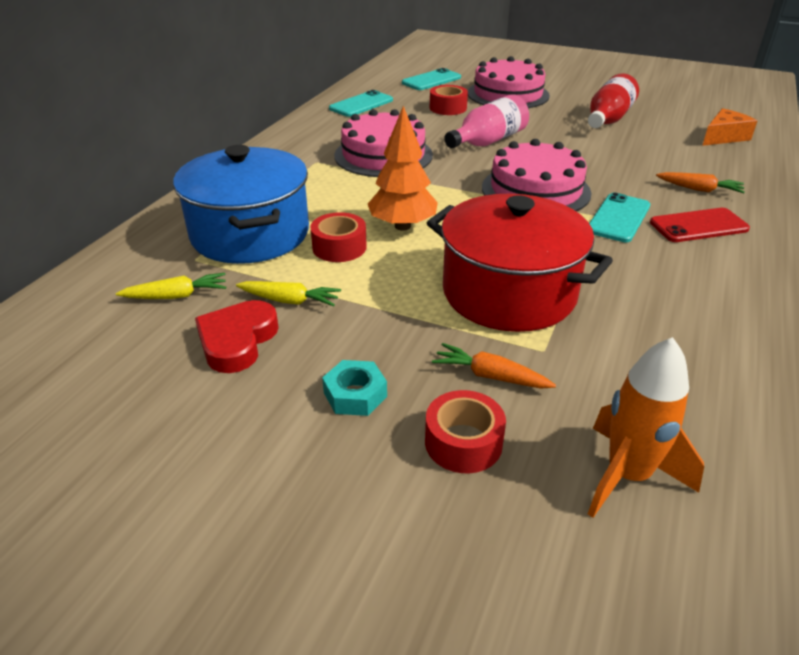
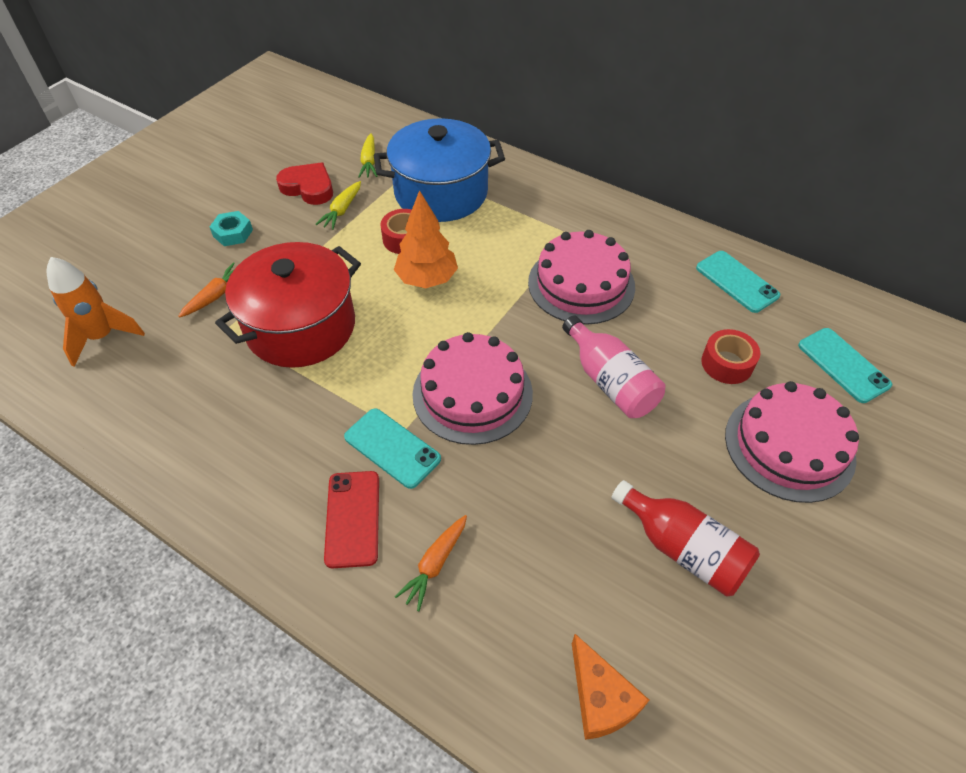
camera: 100 degrees right, 15 degrees up
(463, 442) = (169, 272): red tape -> none

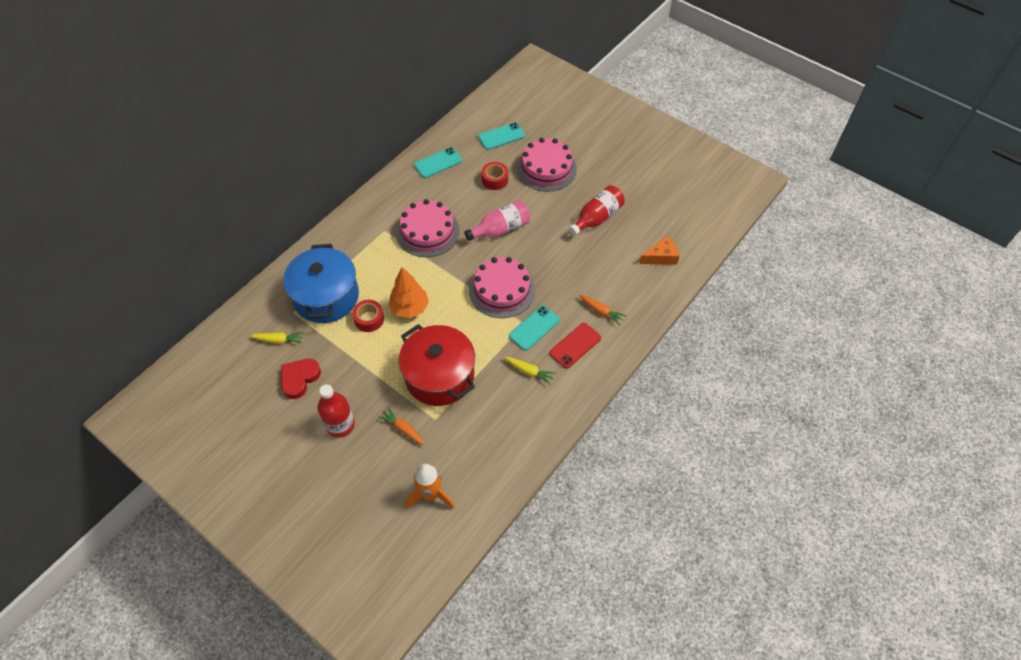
camera: 85 degrees left, 5 degrees up
(233, 233) = (340, 425): turquoise nut -> red bottle
(342, 210) = (331, 356): yellow carrot -> yellow carrot (529, 371)
(352, 518) = (575, 345): red phone -> red phone turned 45 degrees counterclockwise

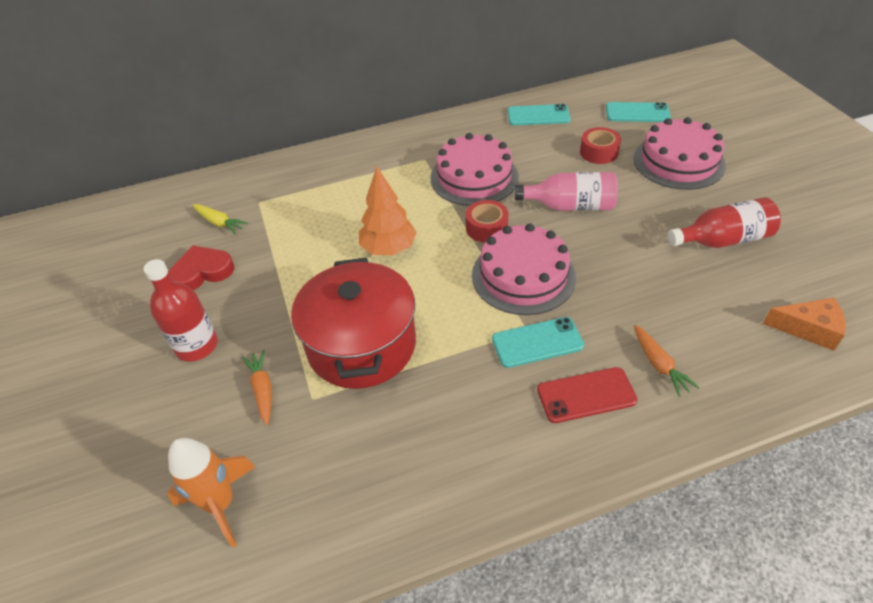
camera: 35 degrees right, 10 degrees down
(326, 297) = (306, 200): blue pot -> none
(369, 319) = (332, 242): red tape -> red tape (486, 228)
(529, 371) = (490, 399): yellow carrot -> none

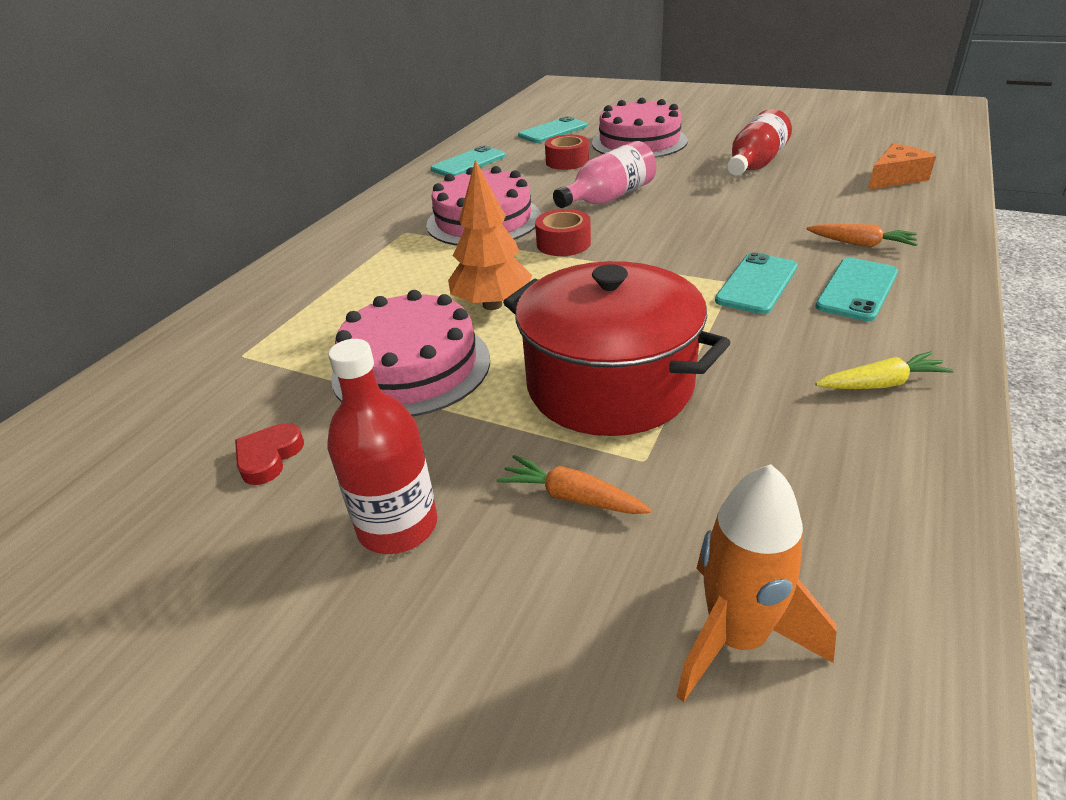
camera: 45 degrees left, 10 degrees down
(202, 272) = (269, 457): red heart -> red heart, size x0.66
(219, 223) = (211, 402): yellow carrot -> yellow carrot (881, 384)
(523, 275) = (658, 253): pink cake -> pink cake (411, 367)
(586, 395) = (857, 290): red phone -> turquoise phone

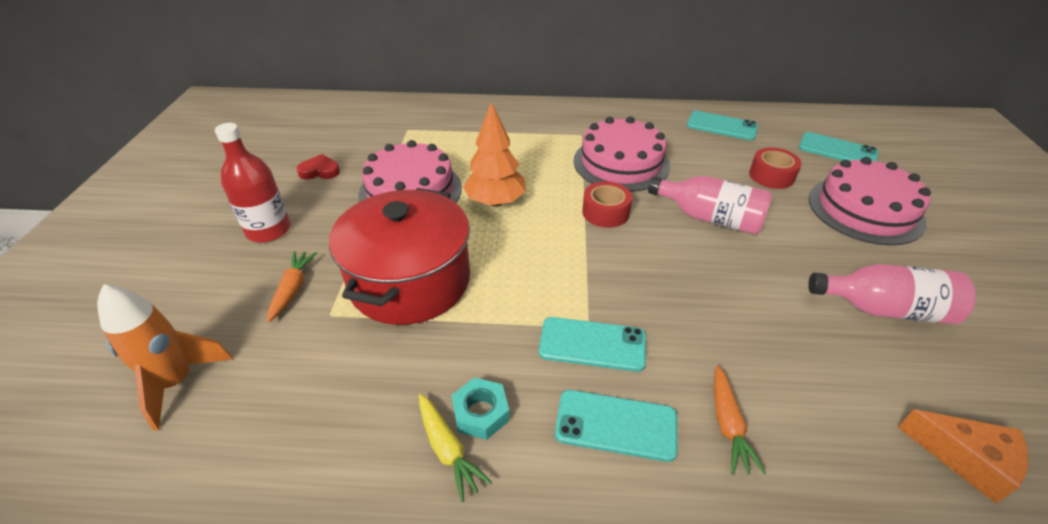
camera: 65 degrees right, 5 degrees up
(755, 164) = (885, 309): red bottle -> pink bottle
(834, 358) = (481, 413): none -> turquoise nut

